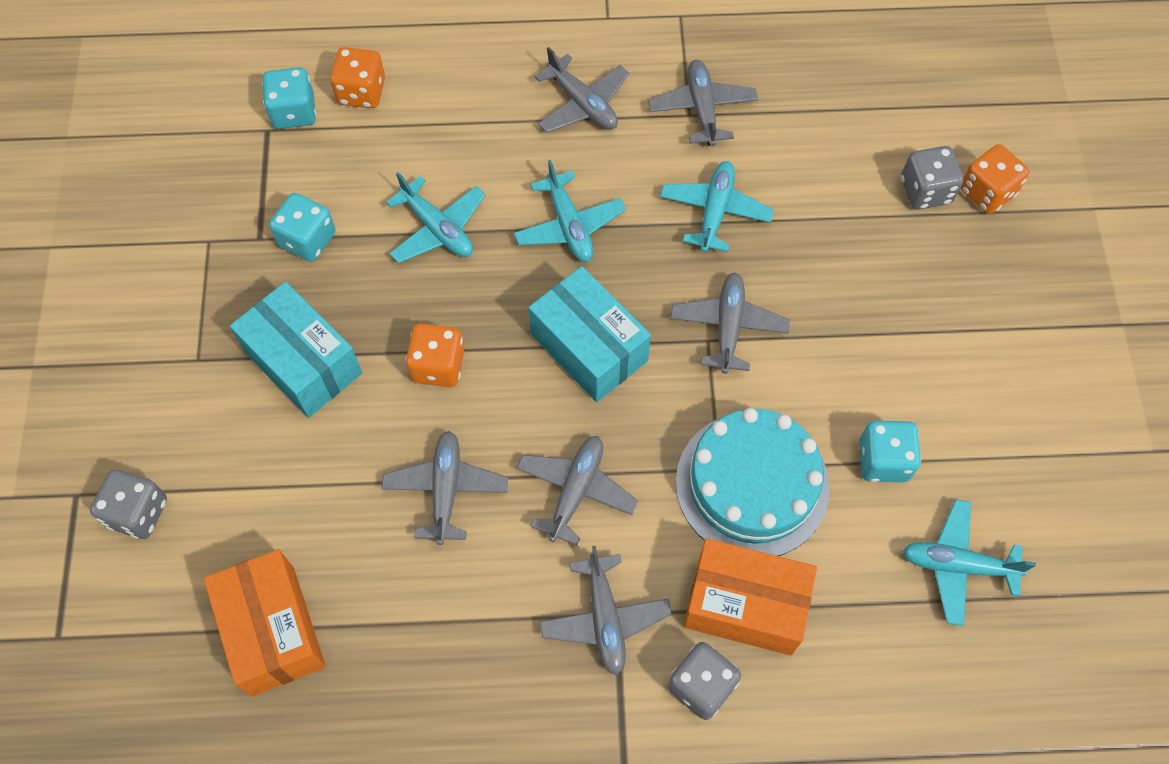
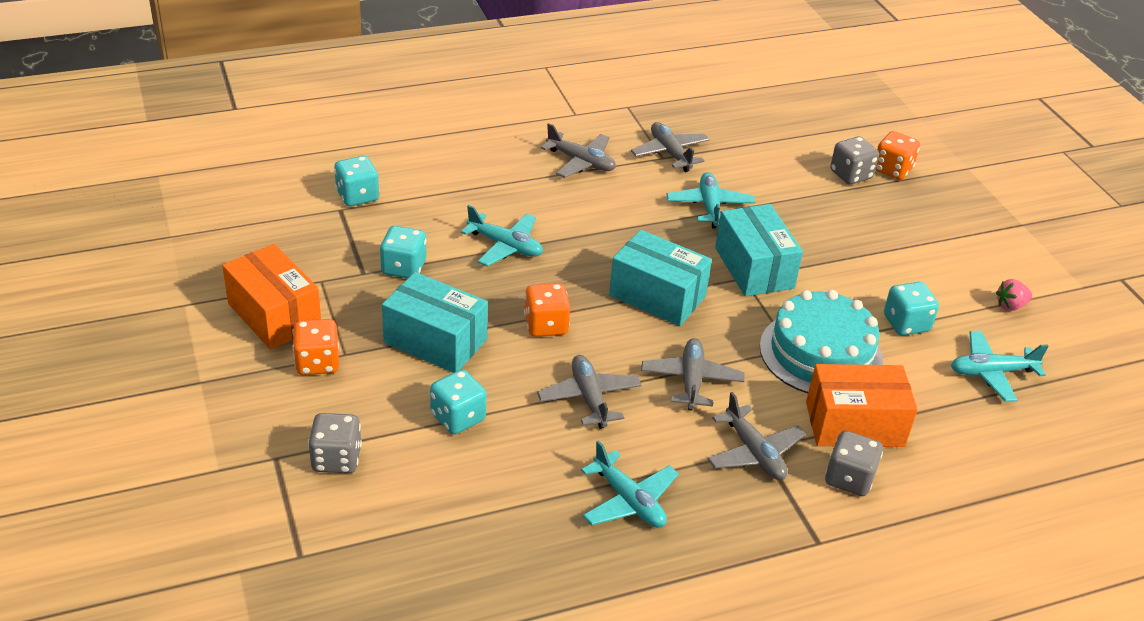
camera: 20 degrees left, 25 degrees down
(273, 630) = (489, 513): orange box -> orange box (274, 315)
(288, 484) = (458, 417): none -> turquoise dice
(361, 92) = (407, 178): orange dice -> orange dice (317, 363)
(569, 226) = (606, 230): turquoise plane -> turquoise plane (629, 501)
(728, 326) = (754, 268): grey plane -> turquoise box
(1037, 461) = (1010, 306): none -> pink strawberry

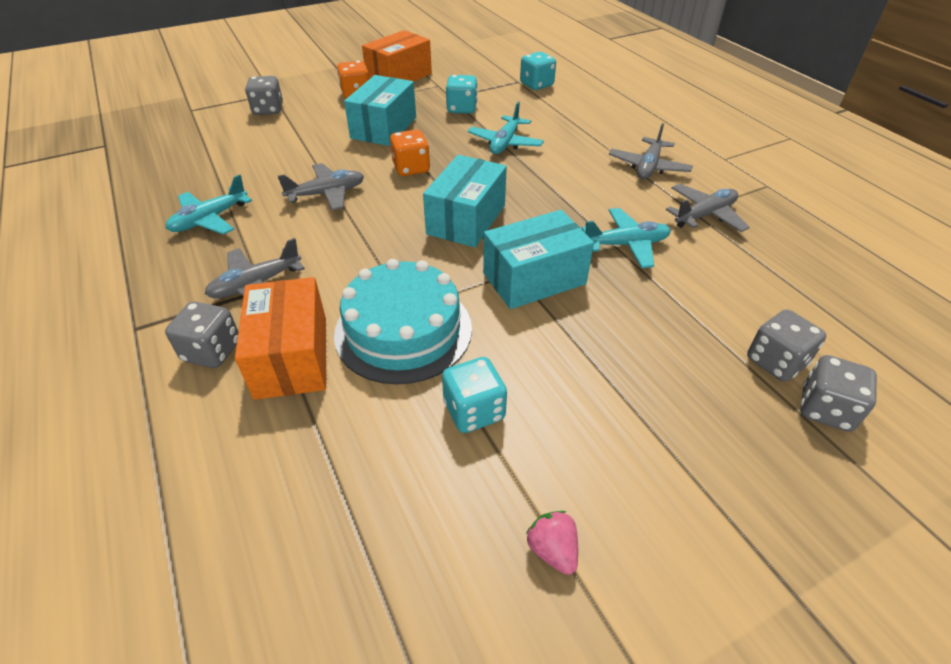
camera: 85 degrees right, 5 degrees up
(458, 417) = (305, 143): turquoise dice -> none
(691, 380) = (352, 244): grey plane -> none
(892, 170) = (825, 409): orange dice -> grey dice
(991, 372) = (391, 506): turquoise plane -> none

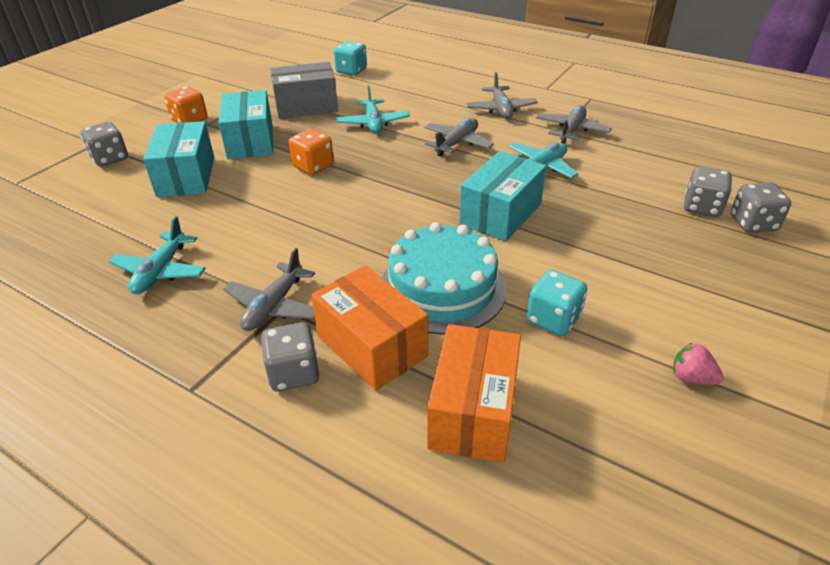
camera: 30 degrees left, 5 degrees down
(327, 194) = (257, 211): grey plane -> grey plane (457, 143)
(399, 77) = (217, 95): orange box -> orange box (473, 411)
(462, 109) = (306, 106): turquoise dice -> grey box
(466, 219) = (404, 190): turquoise box -> turquoise box (186, 176)

